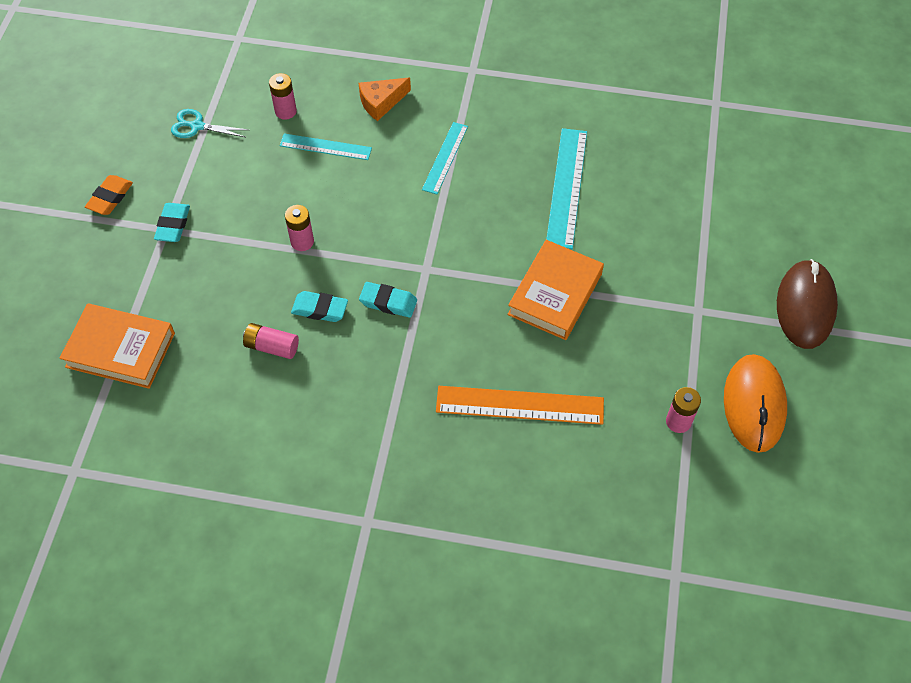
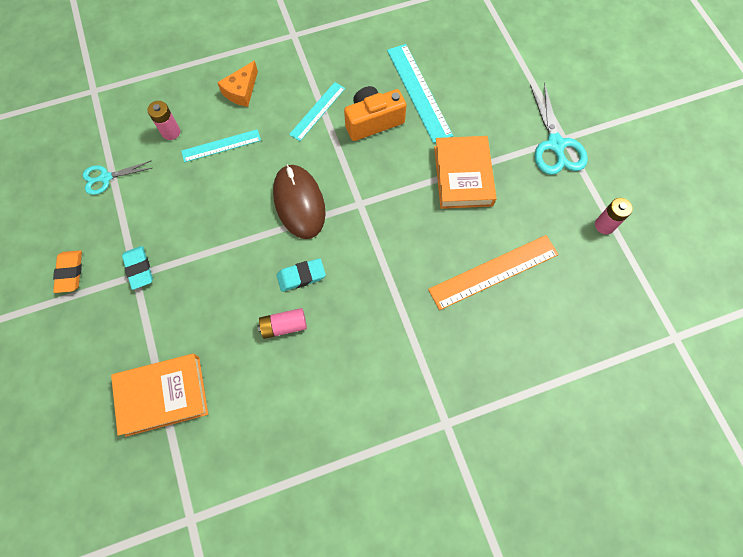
camera: 30 degrees left, 10 degrees up
(302, 242) = (252, 230): pink battery -> none
(388, 302) = (349, 244): turquoise eraser -> none
(445, 157) = (317, 111): turquoise ruler -> turquoise ruler turned 45 degrees clockwise
(496, 194) = (373, 121): none -> orange camera
(683, 312) = (555, 144): none -> turquoise scissors
(754, 405) = (643, 187): orange mouse -> none
(805, 306) = (628, 100): brown mouse -> brown mouse (299, 203)

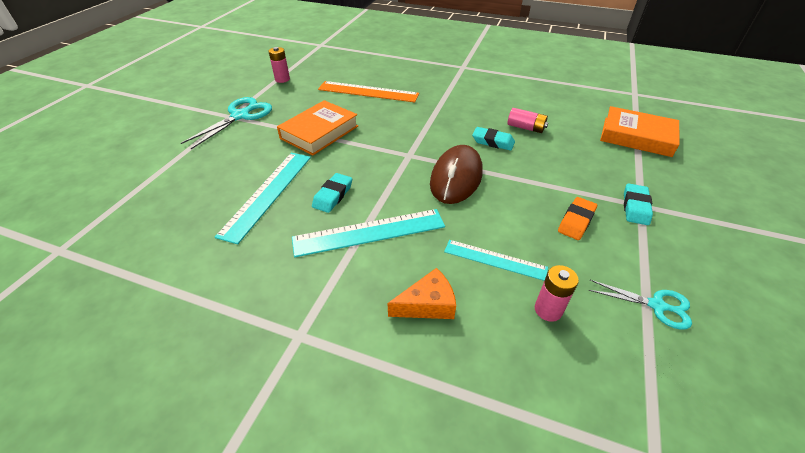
camera: 140 degrees left, 25 degrees down
(70, 272) = (715, 238): orange eraser -> orange eraser (576, 221)
(317, 111) = (369, 232): turquoise ruler -> turquoise ruler, size x1.59
(373, 121) = (333, 195): orange camera -> turquoise eraser

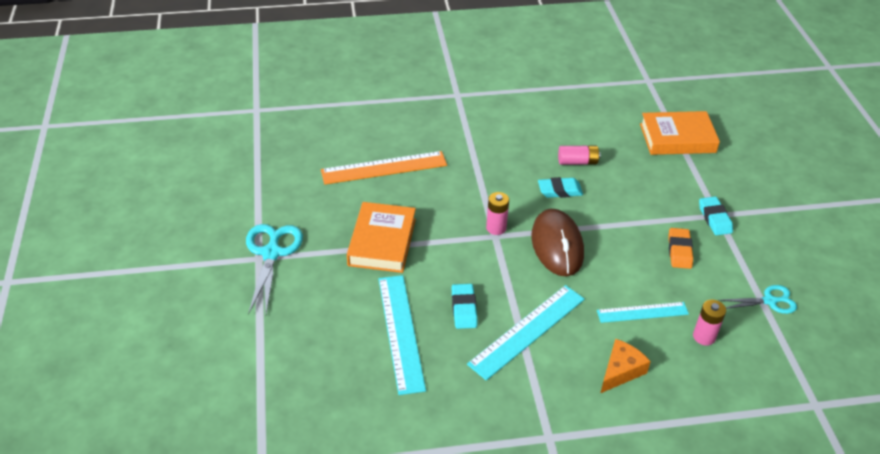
camera: 30 degrees left, 0 degrees up
(282, 79) = (265, 183): pink battery -> pink battery (496, 228)

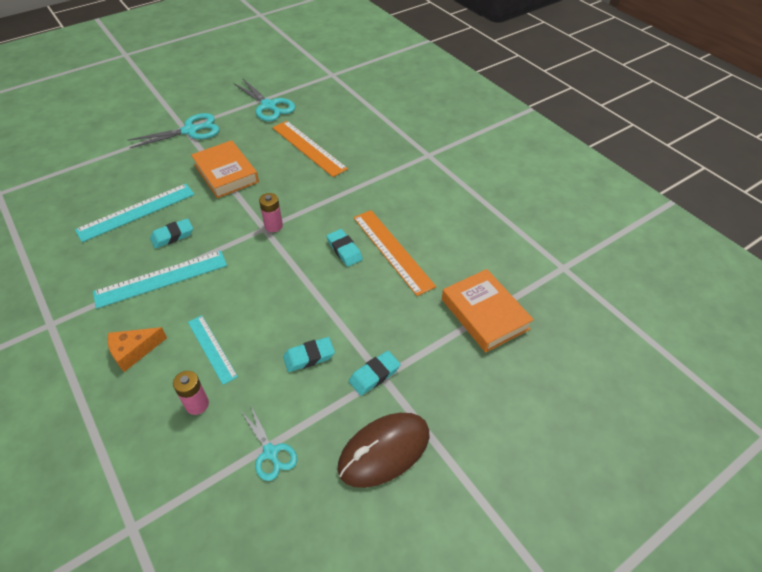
camera: 65 degrees right, 5 degrees up
(276, 175) = (268, 106): none -> turquoise scissors
(382, 242) = (226, 173): orange book -> orange book turned 75 degrees clockwise
(527, 331) = (161, 279): turquoise ruler -> turquoise ruler turned 45 degrees counterclockwise
(557, 245) = (271, 268): brown mouse -> brown mouse (384, 451)
(577, 162) = (392, 251): pink battery -> orange ruler
(620, 371) = (134, 351): orange cheese -> orange cheese turned 135 degrees clockwise
(679, 251) = (309, 357): orange eraser -> turquoise eraser

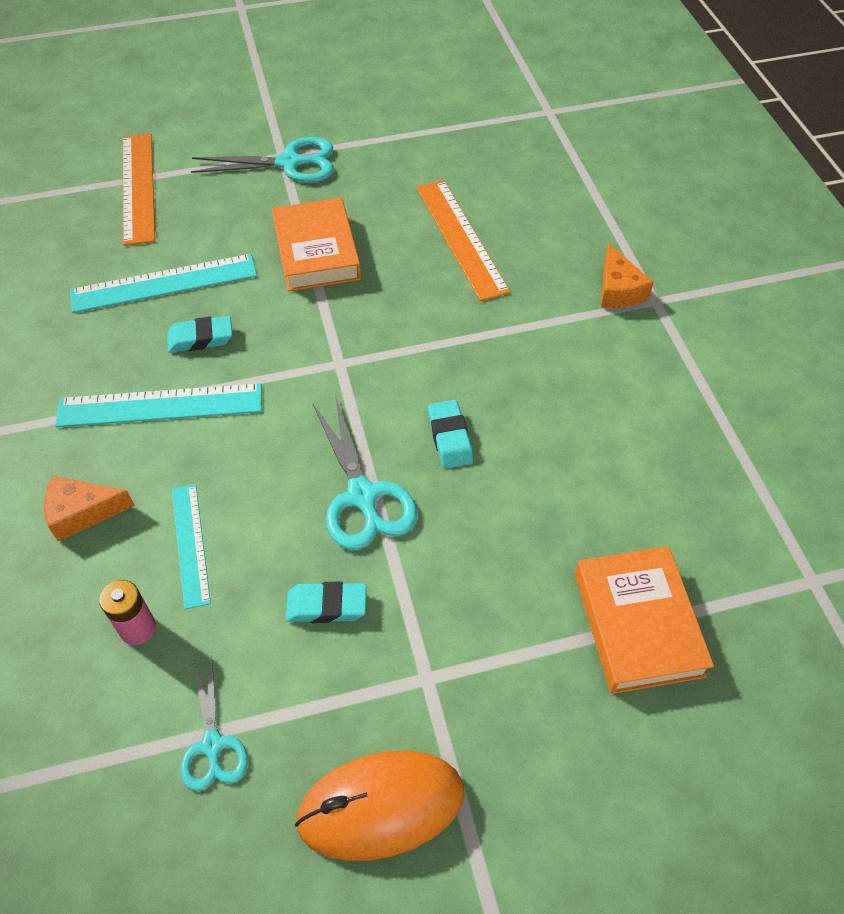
camera: 20 degrees right, 5 degrees up
(268, 106) = (425, 146): turquoise scissors -> turquoise scissors (362, 496)
(273, 226) = (355, 363): pink battery -> none
(374, 375) = (415, 671): turquoise eraser -> none
(384, 451) = (381, 806): brown mouse -> orange mouse
(392, 251) = (527, 461): orange ruler -> orange ruler (138, 187)
(406, 154) = (618, 290): none -> orange cheese

